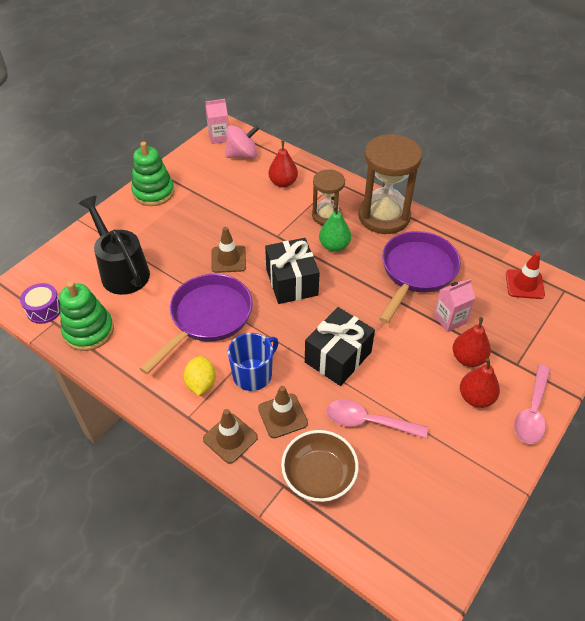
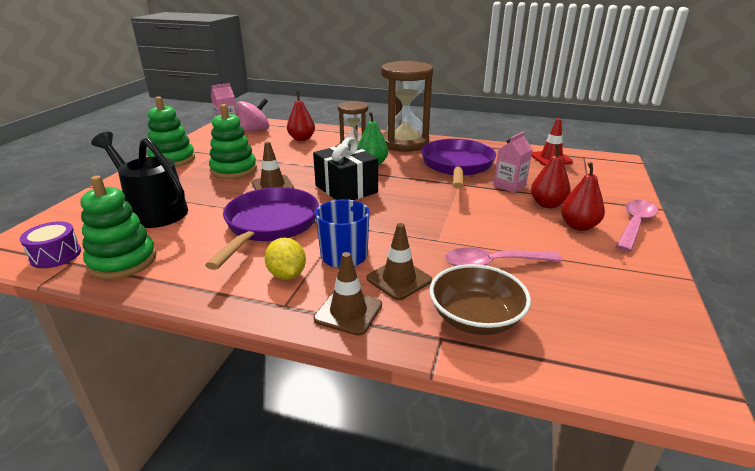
camera: 20 degrees left, 20 degrees down
(202, 224) = (234, 170): none -> green stacking toy
(338, 357) = (427, 226): black gift -> none
(532, 412) = (635, 225): pink spoon -> pink spoon turned 150 degrees counterclockwise

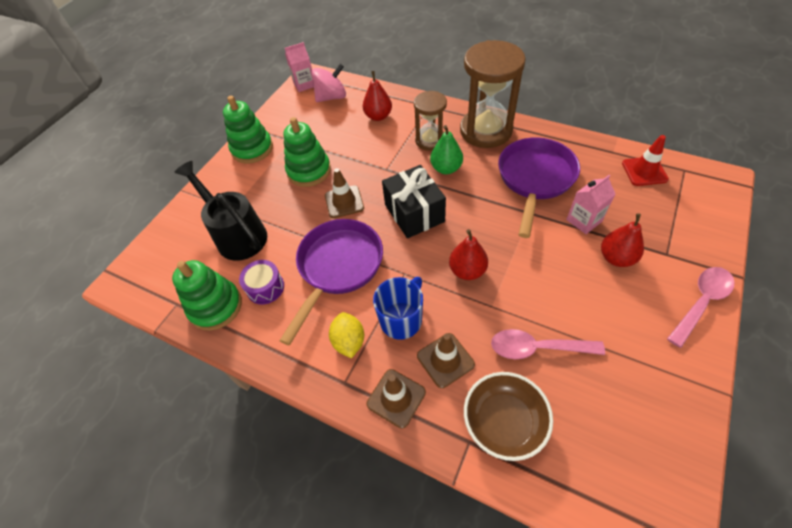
camera: 15 degrees right, 25 degrees up
(56, 255) = (163, 292): purple drum -> purple drum (265, 287)
(578, 226) = (639, 298): red pear -> red pear (467, 270)

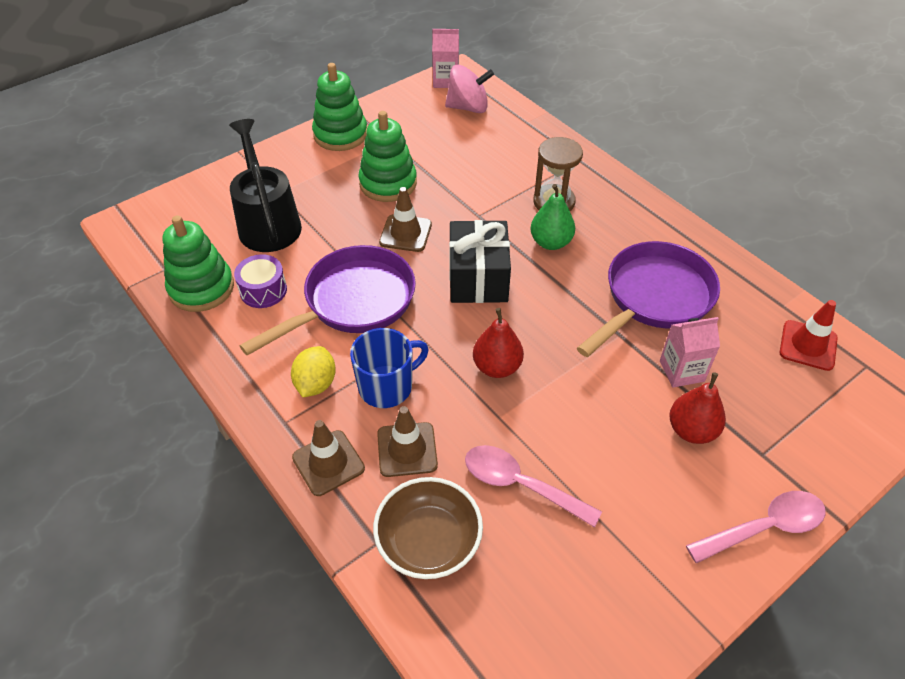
camera: 20 degrees right, 5 degrees down
(378, 116) = (509, 150): red pear -> none
(486, 130) = (632, 216): brown hourglass -> none

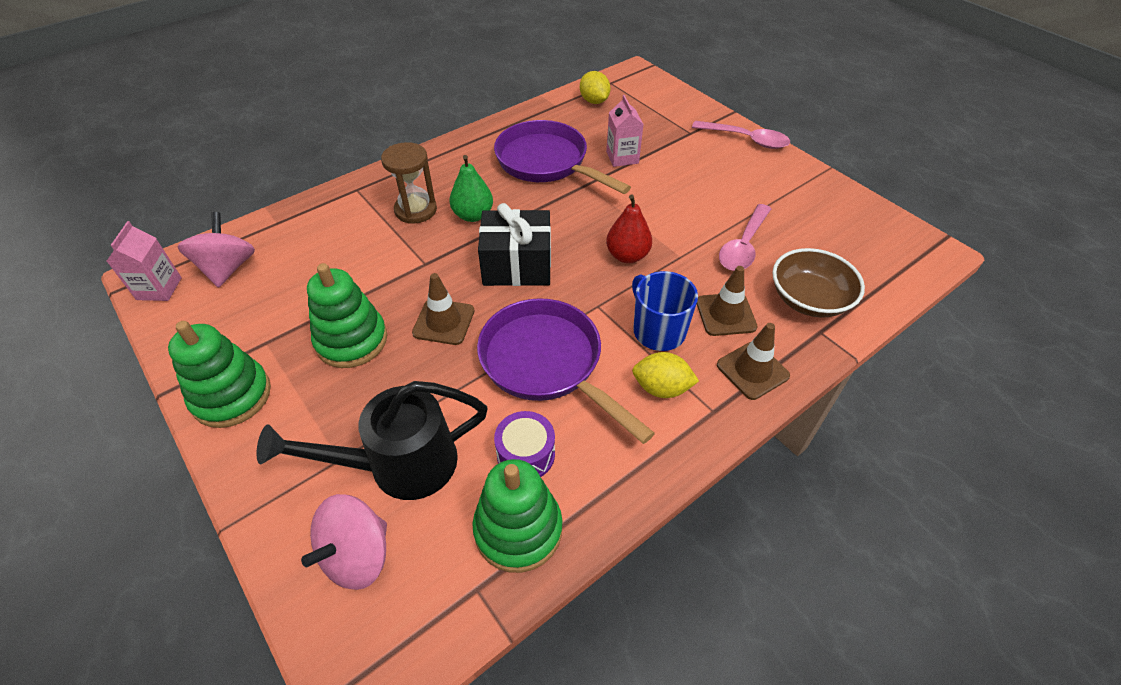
camera: 90 degrees left, 0 degrees up
(204, 211) = (357, 555): none -> pink spinning top
(691, 430) = (676, 159): red pear -> none
(764, 527) = (746, 140): pink spoon -> pink spoon turned 135 degrees clockwise
(808, 345) = (594, 101): red traffic cone -> yellow lemon

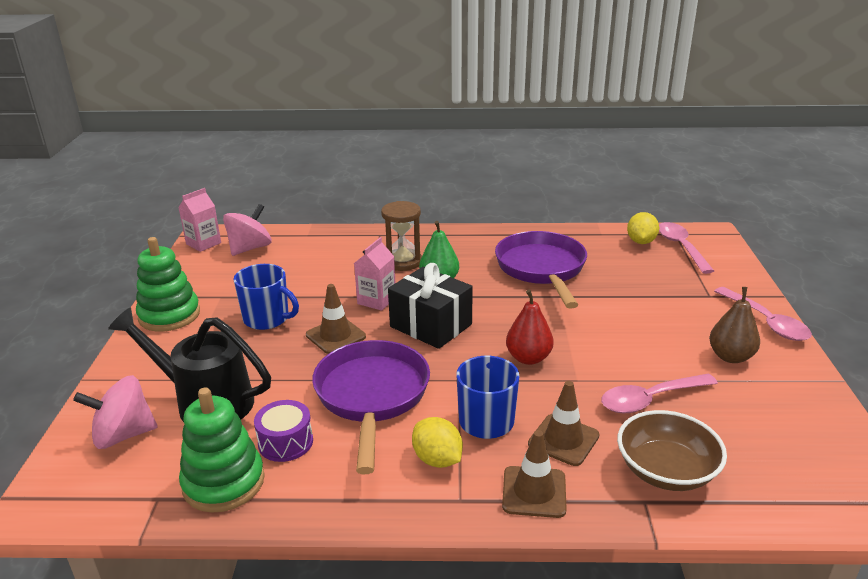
camera: 40 degrees right, 20 degrees down
(351, 340) = (267, 319): green stacking toy -> blue mug
(622, 157) = (615, 289): pink carton -> pink carton (376, 300)
(627, 94) = (681, 247): none -> pink spoon
(754, 181) = (730, 357): none -> brown pear

